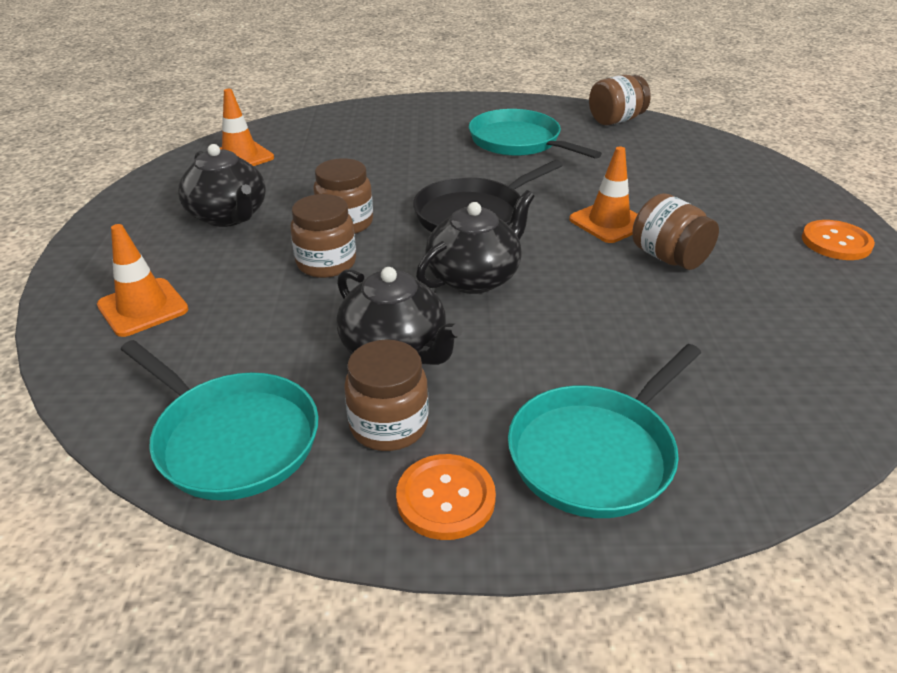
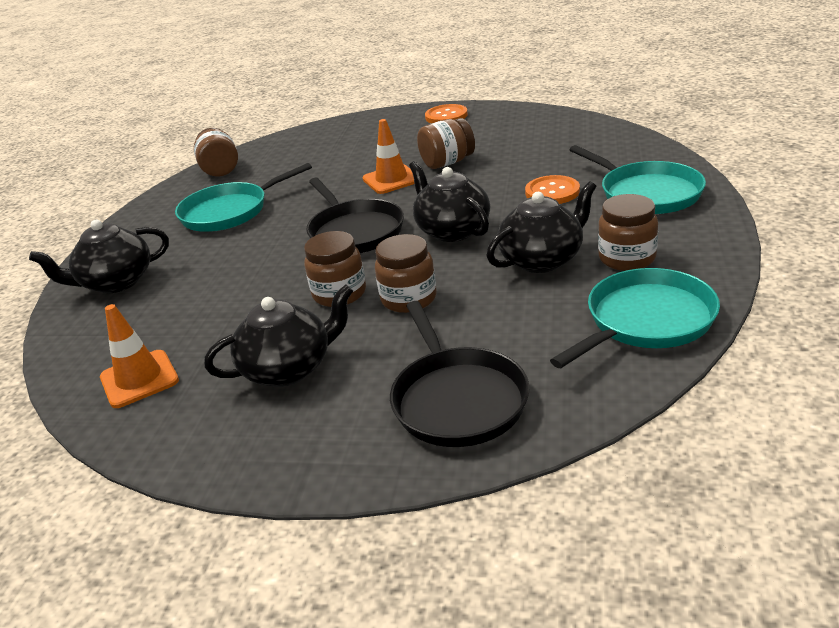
camera: 75 degrees left, 5 degrees down
(143, 307) = (457, 400): orange traffic cone -> black pan
(388, 119) = (116, 282): none -> black teapot
(445, 498) = (691, 237): orange button -> orange button (552, 192)

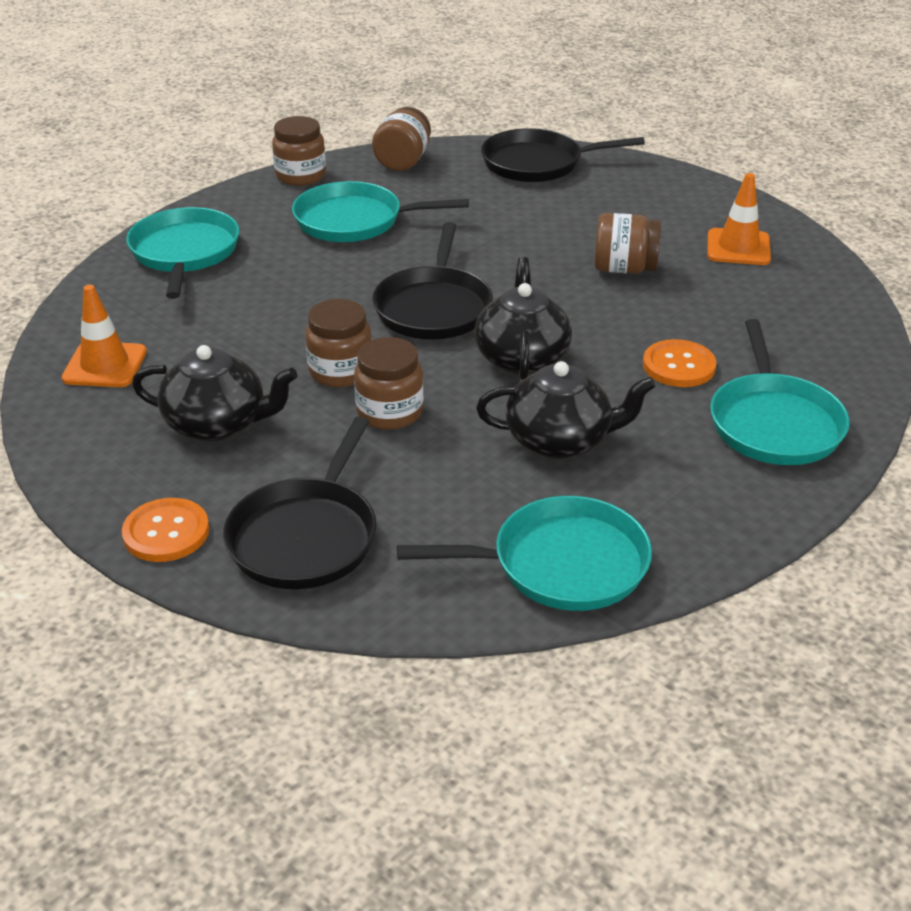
camera: 30 degrees right, 5 degrees up
(116, 282) = (184, 252): black teapot -> turquoise pan
(315, 137) = (537, 163): none -> black pan
(391, 179) = (543, 261): orange traffic cone -> orange traffic cone (738, 248)
(446, 116) = (704, 202): orange button -> orange button (166, 532)
(627, 258) = (640, 488): brown jar -> brown jar (301, 176)

